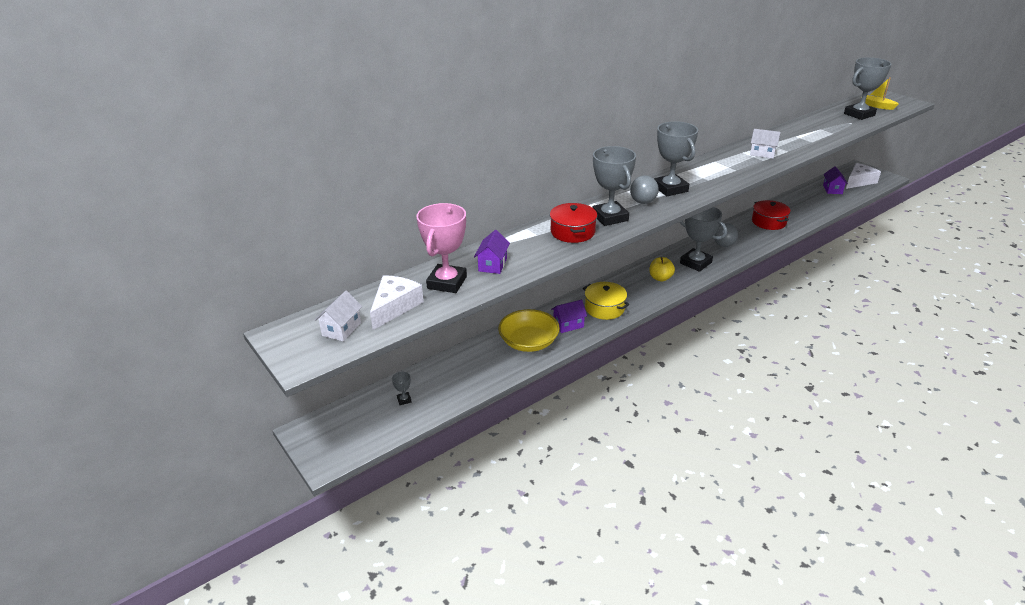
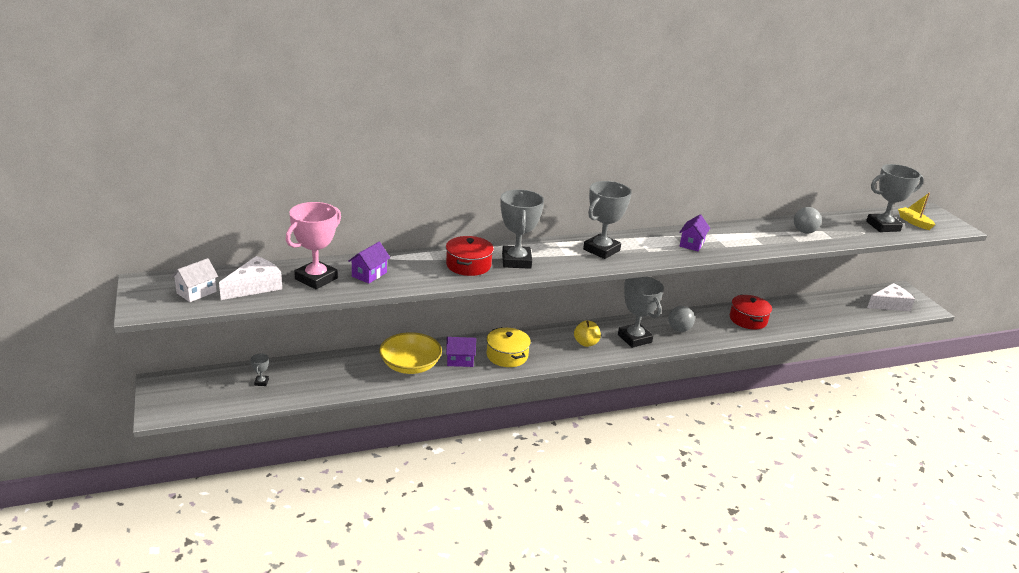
camera: 15 degrees right, 5 degrees down
(643, 202) = (562, 255): grey ball -> grey ball (804, 232)
(670, 189) = (601, 250): grey trophy -> grey trophy turned 45 degrees clockwise
(762, 153) = (732, 240): white house -> none
(832, 189) = (850, 305): purple house -> purple house (692, 244)

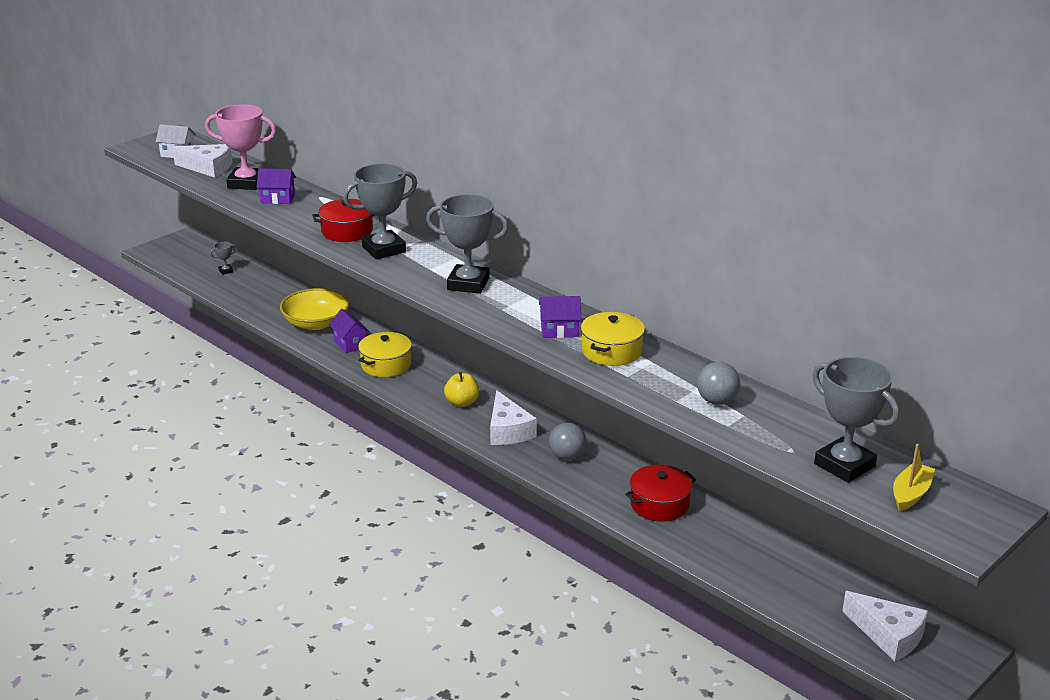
camera: 65 degrees right, 0 degrees up
(634, 338) = (508, 430): grey trophy -> white cheese
(729, 238) = (611, 351): none -> yellow pot

